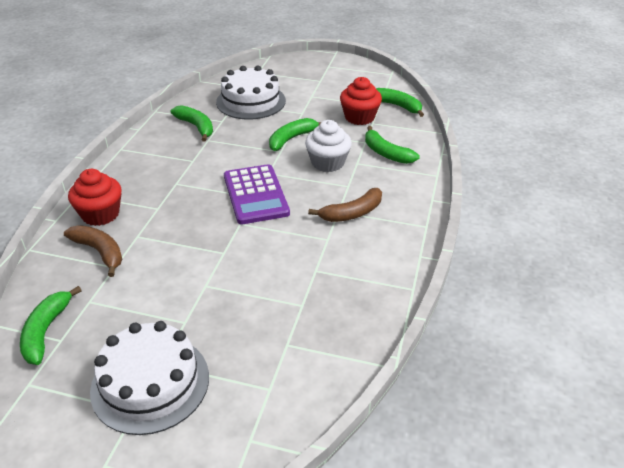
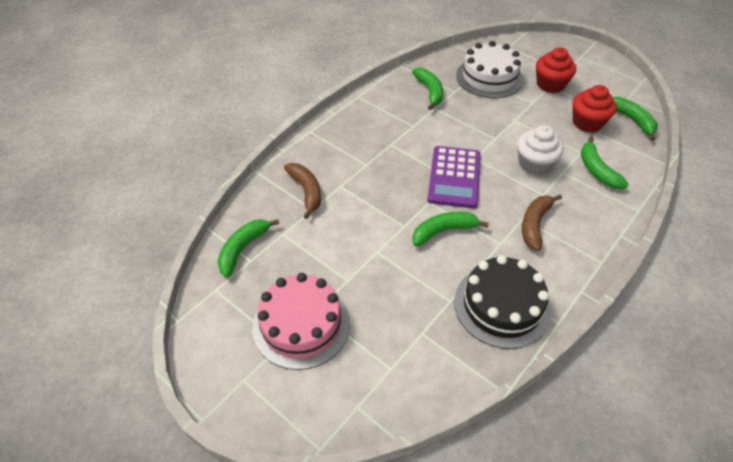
camera: 25 degrees right, 10 degrees up
(100, 214) = (319, 156): red cupcake -> red cupcake (550, 84)
(150, 383) = (301, 324): white cake -> pink cake
(291, 139) = (511, 128): green banana -> green banana (444, 231)
(352, 213) = (535, 224): brown banana -> brown banana turned 120 degrees clockwise
(354, 292) = (501, 305): none -> black cake

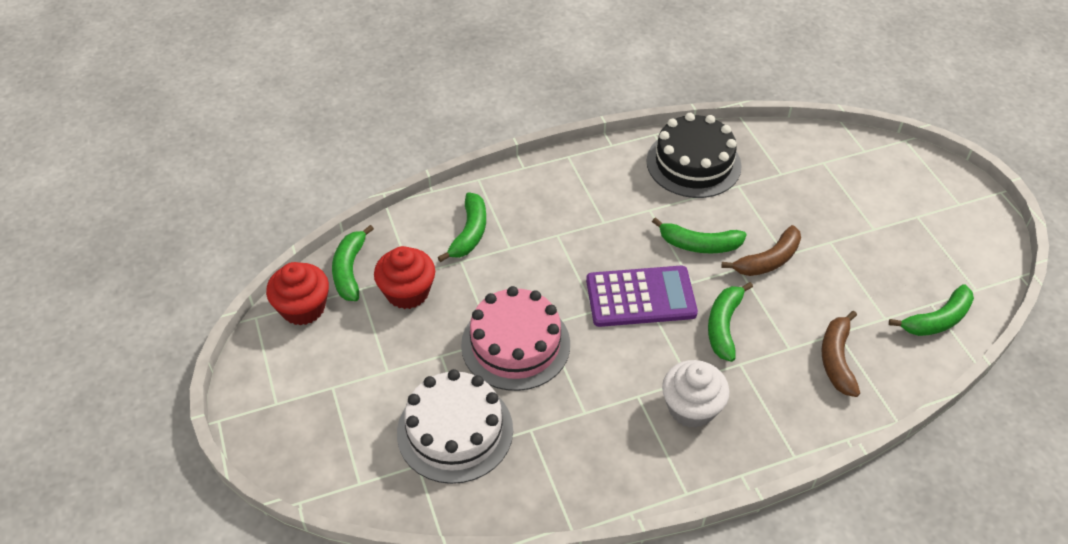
camera: 150 degrees left, 0 degrees up
(301, 324) = (892, 223): pink cake -> pink cake (515, 344)
(429, 91) = (568, 447): green banana -> green banana (724, 326)
(454, 177) = (640, 297): purple calculator -> purple calculator turned 45 degrees clockwise
(534, 164) = (531, 271): white cupcake -> white cupcake (691, 408)
(535, 224) = (597, 211): brown banana -> brown banana (768, 260)
(550, 84) = (382, 373): red cupcake -> red cupcake (303, 308)

